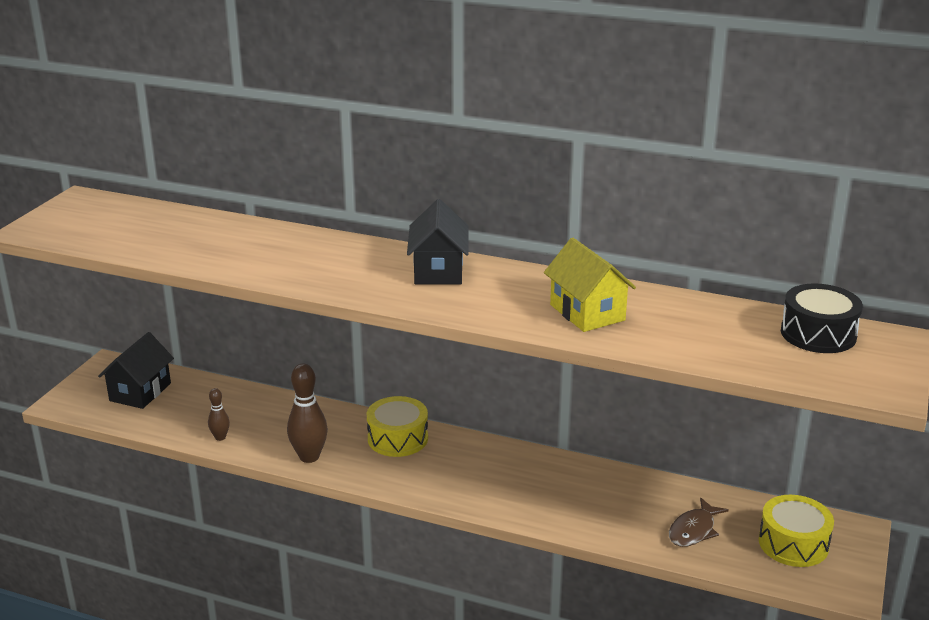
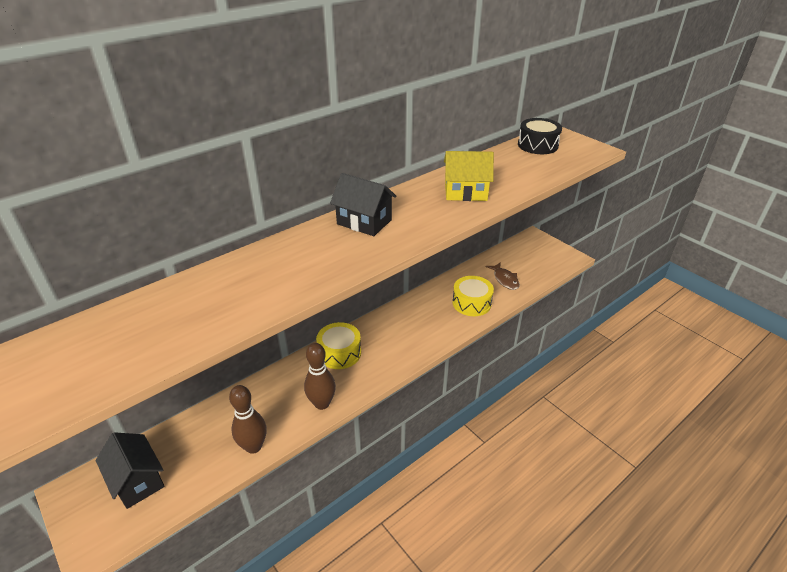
camera: 60 degrees left, 10 degrees up
(220, 437) = (253, 446): brown bowling pin -> brown bowling pin, size x1.83
(793, 543) = (532, 256): yellow drum -> yellow drum (471, 303)

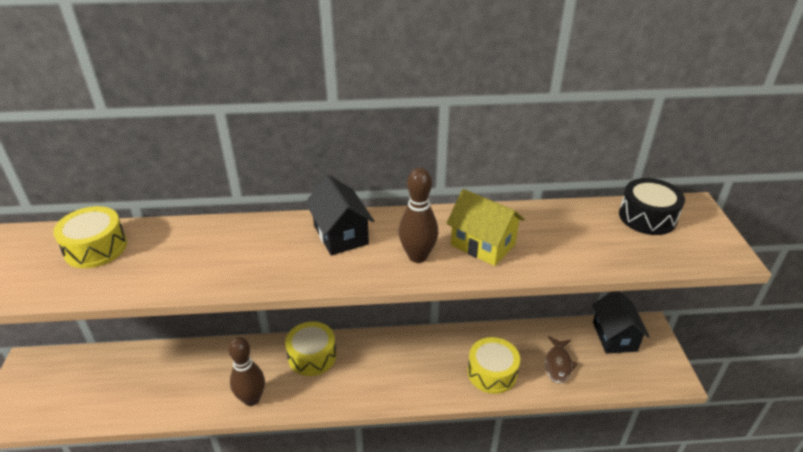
camera: 35 degrees right, 0 degrees up
(137, 481) = (70, 382): black house -> black house (614, 336)
(162, 310) = (96, 248): none -> yellow drum
(253, 446) = (166, 406): brown bowling pin -> brown bowling pin (417, 256)

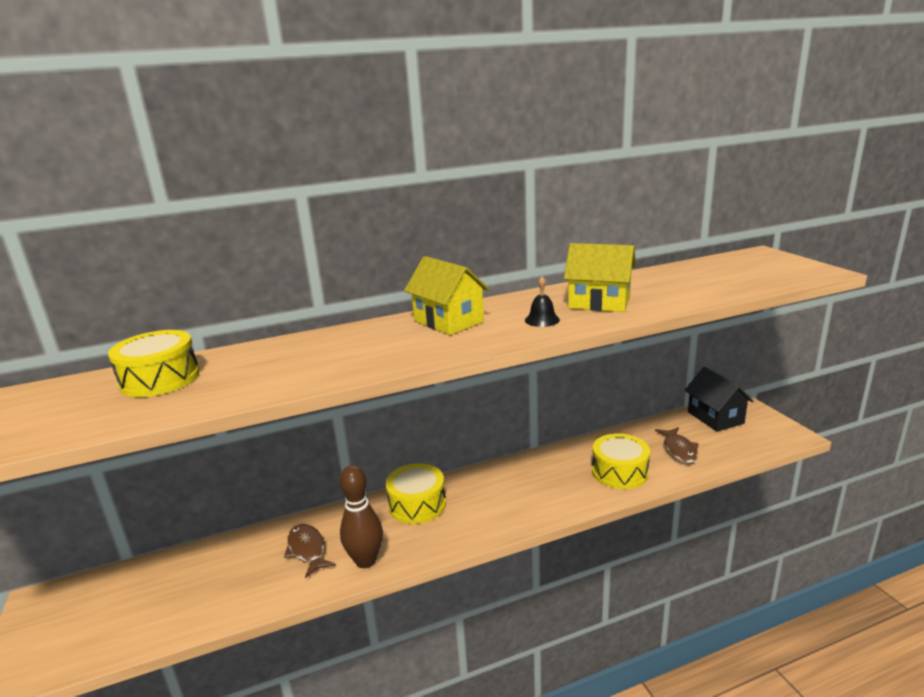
camera: 15 degrees left, 15 degrees down
(214, 375) = (307, 550): none -> brown fish
(341, 235) = (448, 321): black house -> yellow house
(417, 256) = (542, 320): brown bowling pin -> black bell
(647, 217) = (729, 264): black drum -> none

